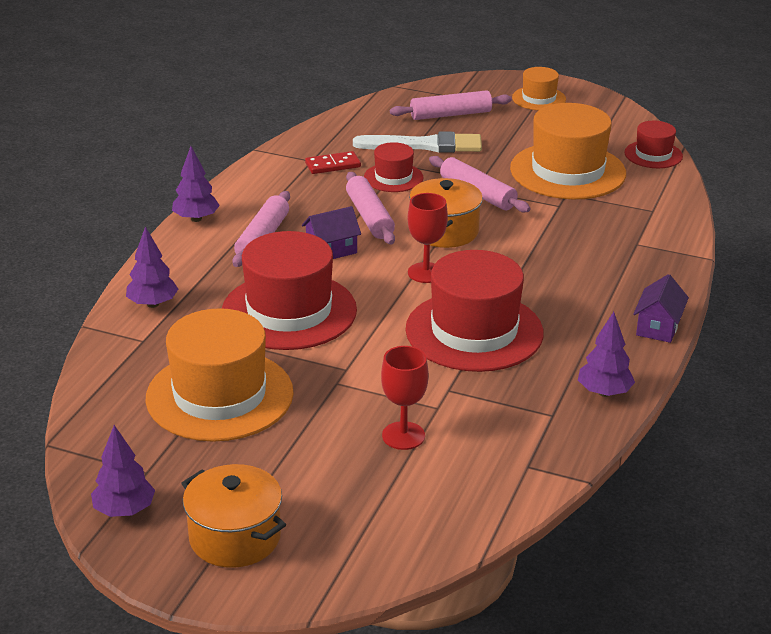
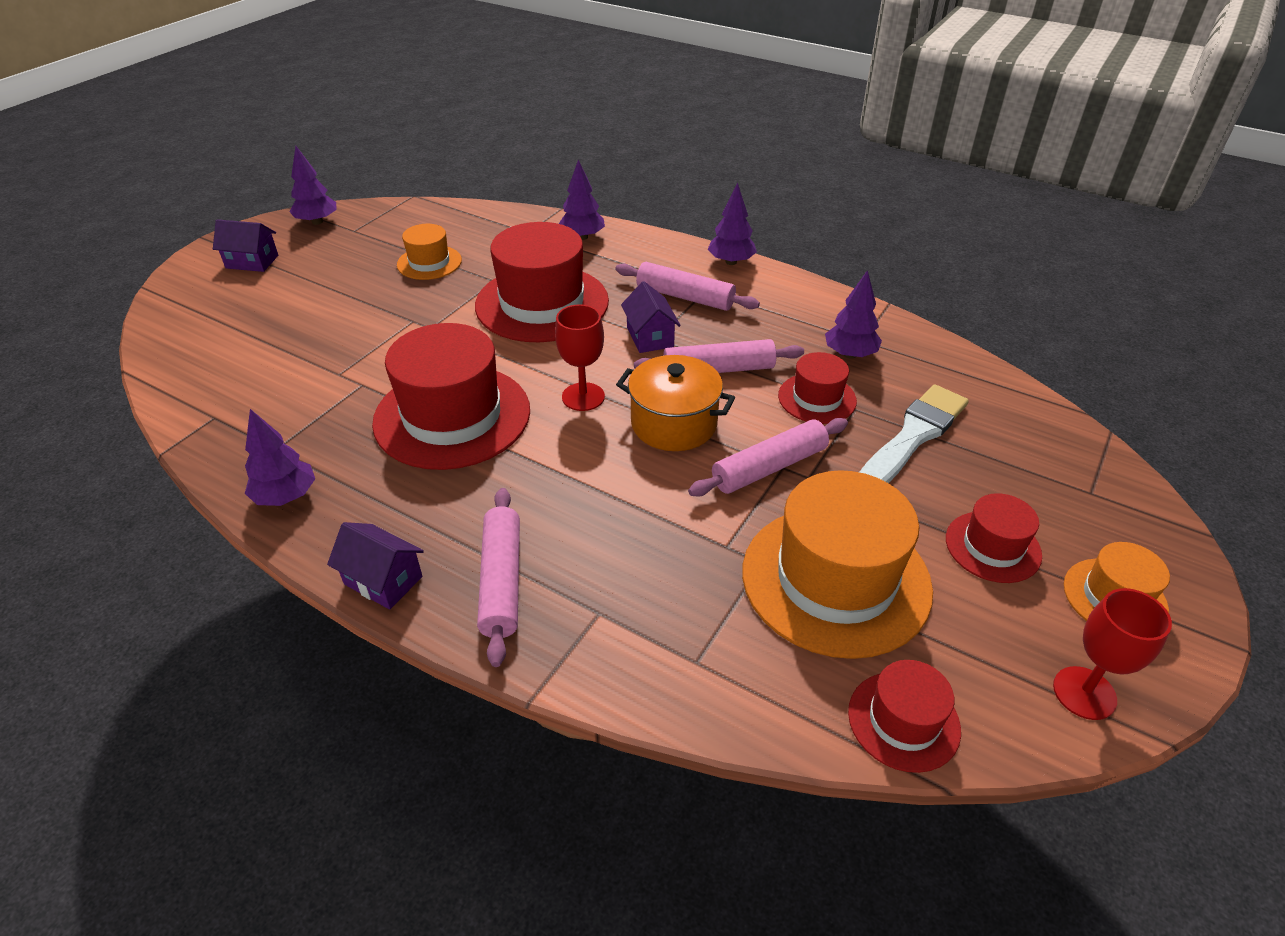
camera: 100 degrees right, 10 degrees up
(219, 395) = (429, 262): orange hat -> orange hat, size x0.51
(235, 537) = (252, 261): orange pot -> purple house
(333, 165) = (850, 354): red domino -> purple tree
(403, 436) = (311, 349): red goblet -> red goblet (1084, 693)
(424, 145) = (912, 437): white brush -> white brush turned 150 degrees counterclockwise
(450, 115) = (1021, 477): pink rolling pin -> pink rolling pin (501, 581)
(517, 126) = (993, 547): none -> red hat

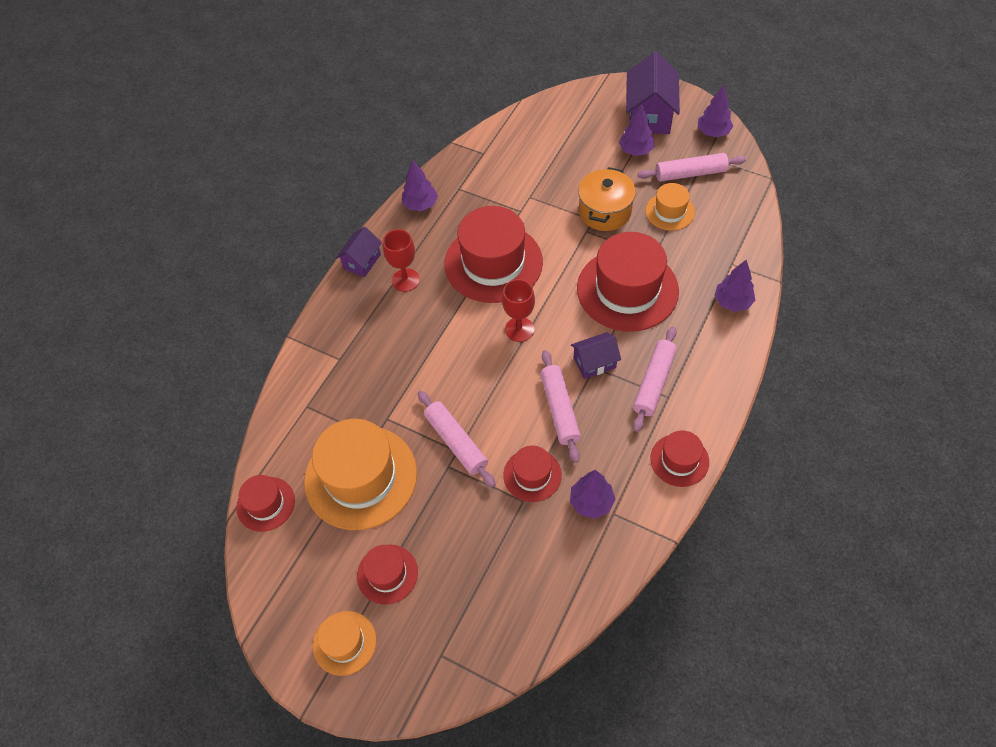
camera: 90 degrees right, 15 degrees up
(252, 261) = (649, 115): purple house -> purple house, size x1.74
(501, 581) = (361, 312): pink rolling pin -> pink rolling pin (690, 173)
(674, 424) = (496, 384): orange pot -> orange pot (605, 212)
(731, 262) = (716, 415): purple tree -> purple tree (635, 150)
(789, 290) = (679, 460): none -> red hat
(912, 437) = (493, 537): white brush -> none
(1084, 693) = (277, 603): red goblet -> red goblet (405, 280)

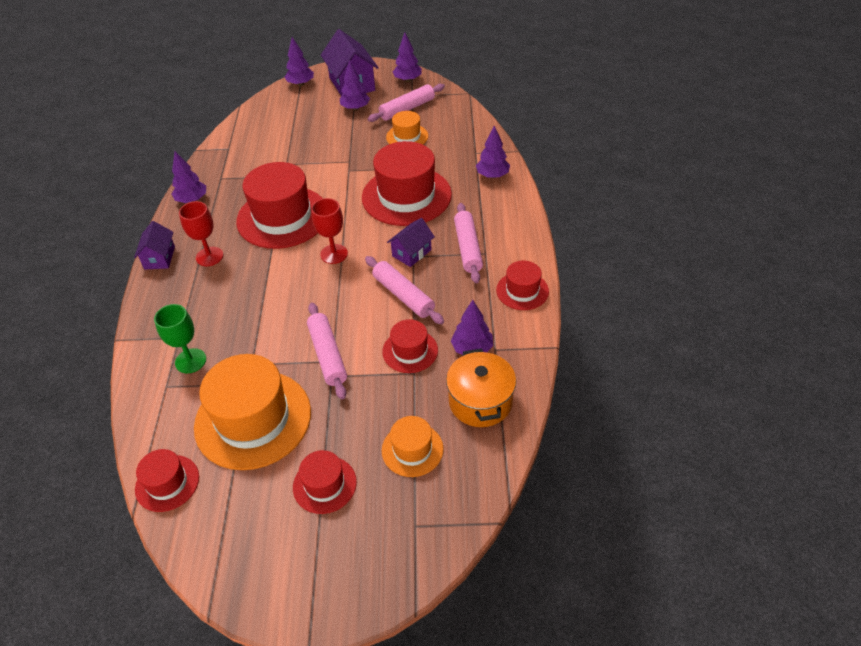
camera: 30 degrees left, 10 degrees down
(338, 389) = (190, 361): none -> green goblet
(344, 643) = (316, 562): orange hat -> orange hat (412, 449)
(456, 442) = (328, 355): pink rolling pin -> pink rolling pin turned 45 degrees clockwise
(596, 94) = (301, 84): none -> purple tree
(605, 212) = (355, 153): orange pot -> orange pot (480, 401)

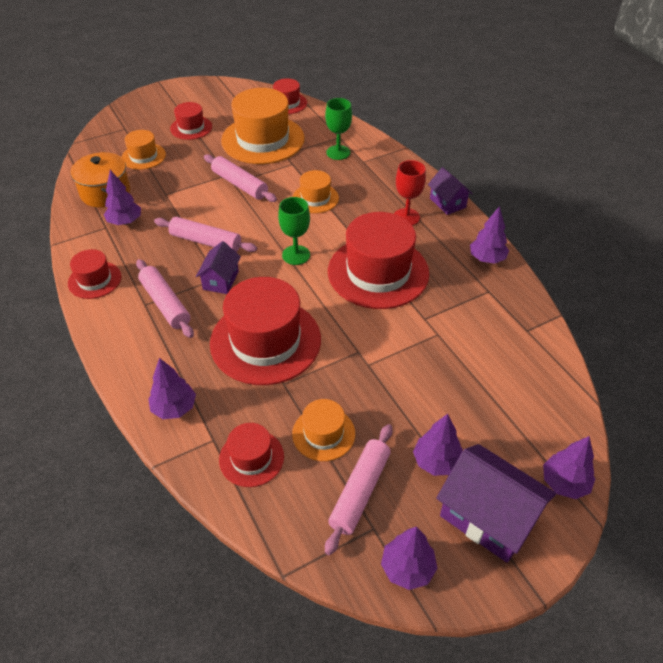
camera: 150 degrees right, 0 degrees up
(268, 307) = (315, 198): none -> orange hat
(334, 254) = (296, 255): red goblet -> green goblet
(410, 351) = (176, 206): red hat -> red hat (251, 458)

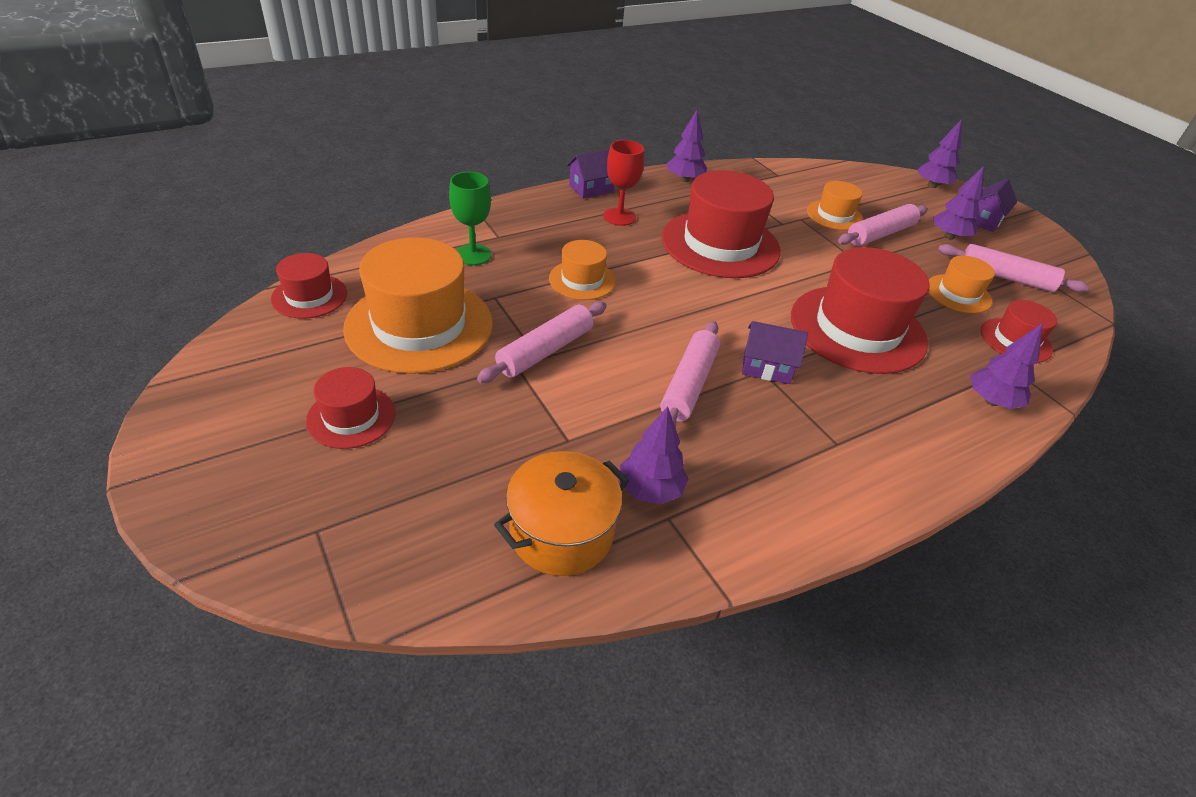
camera: 95 degrees left, 5 degrees down
(94, 280) = (805, 514): red hat -> none
(143, 156) = (440, 483): orange hat -> orange hat (834, 215)
(165, 304) = (829, 421): pink rolling pin -> pink rolling pin (880, 234)
(296, 255) = (702, 301): green goblet -> none
(407, 568) = (1055, 260): purple tree -> none
(488, 517) = (984, 220): purple house -> purple house, size x0.57

